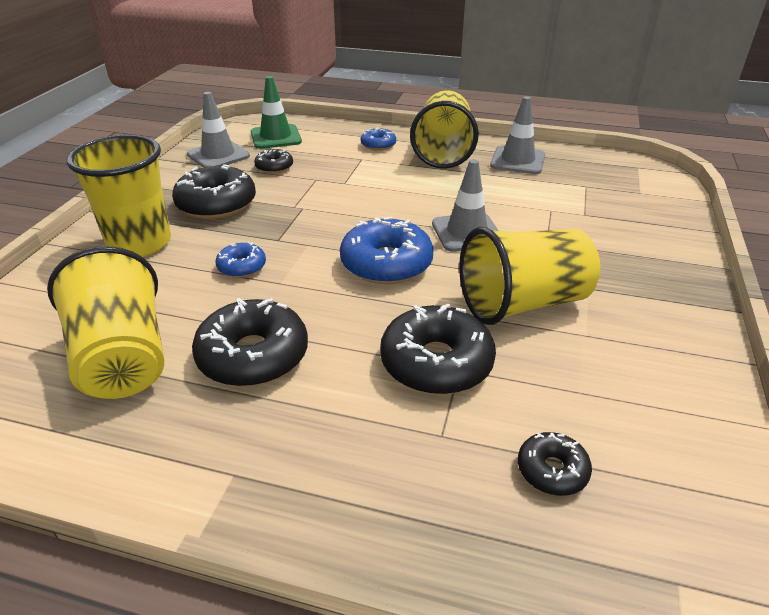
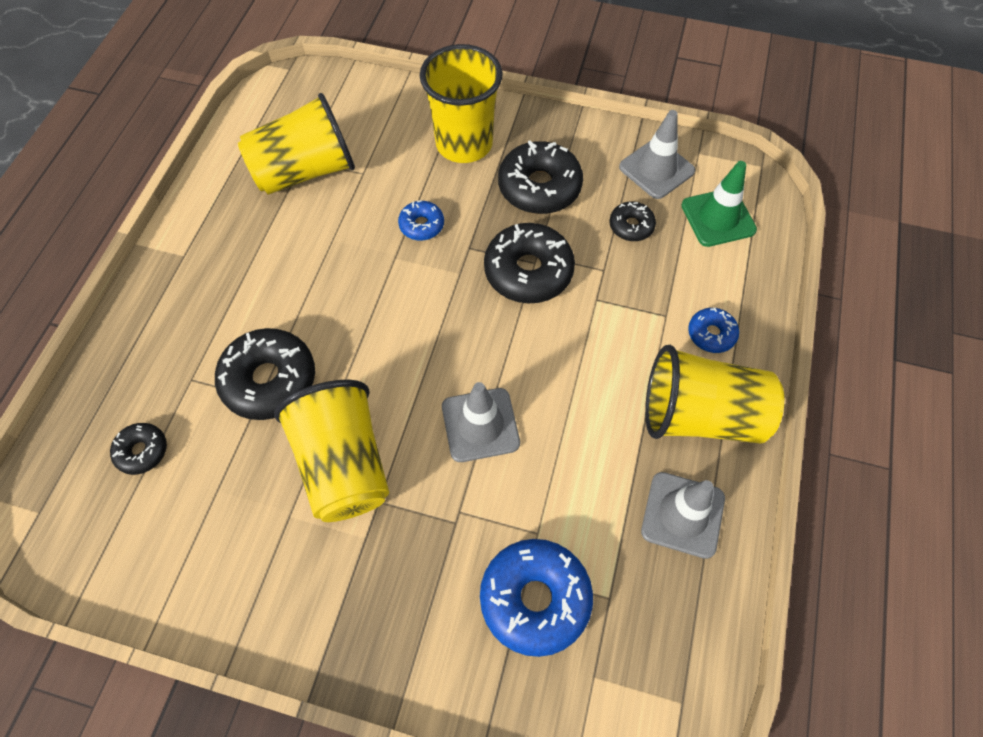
camera: 90 degrees right, 25 degrees up
(253, 356) = (297, 250): black donut -> black donut (528, 271)
(386, 264) = (421, 343): blue donut -> blue donut (535, 599)

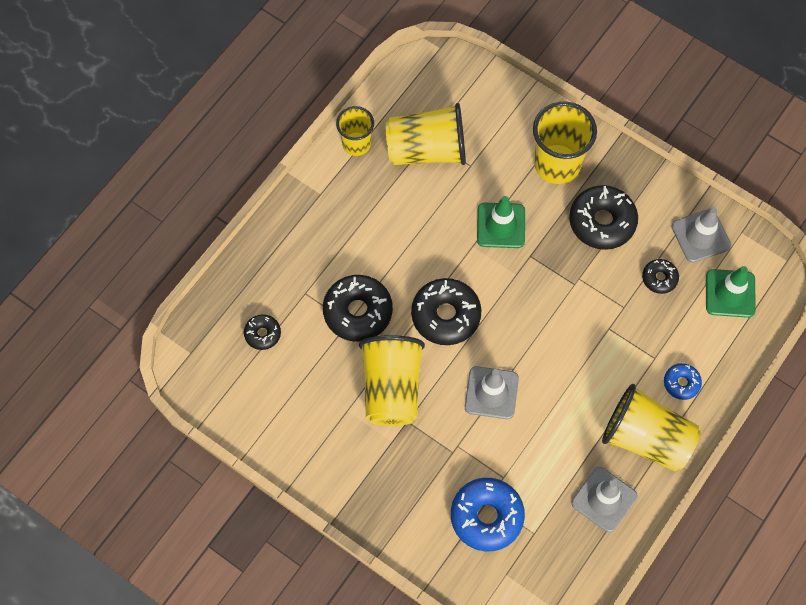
camera: 20 degrees right, 5 degrees up
(216, 189) = (356, 144): none -> yellow cup
(421, 225) = (501, 225): blue donut -> green traffic cone
(528, 271) = (567, 290): black donut -> black donut (446, 315)

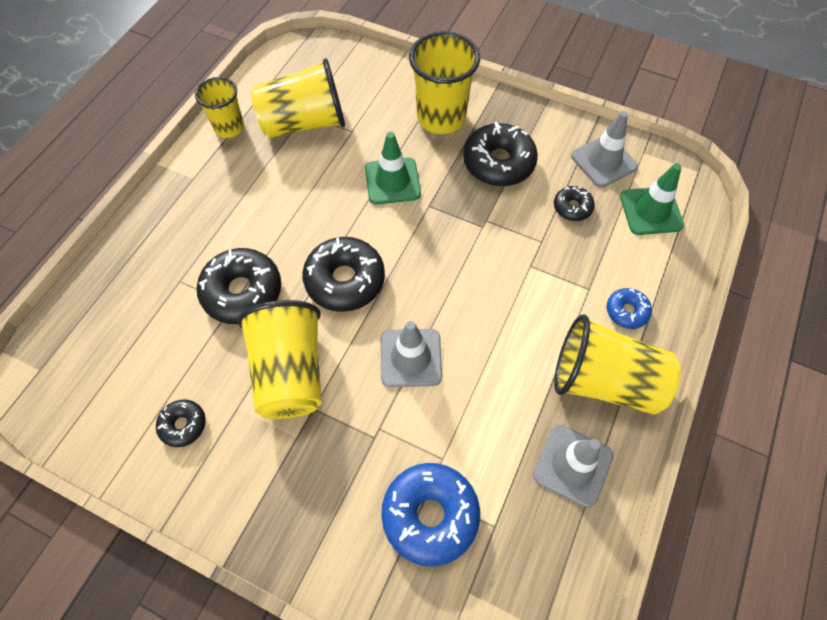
camera: 10 degrees left, 5 degrees down
(262, 334) = (129, 334): black donut -> black donut (183, 425)

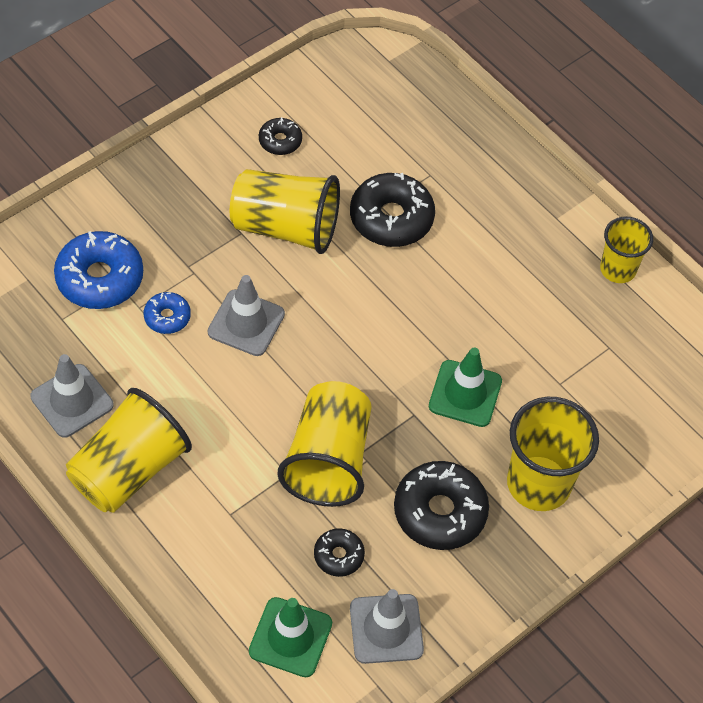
camera: 110 degrees right, 5 degrees down
(304, 123) = (593, 341): yellow cup -> yellow cup (328, 460)
(345, 280) = (360, 303): black donut -> none
(626, 311) = (185, 534): blue donut -> blue donut (167, 317)

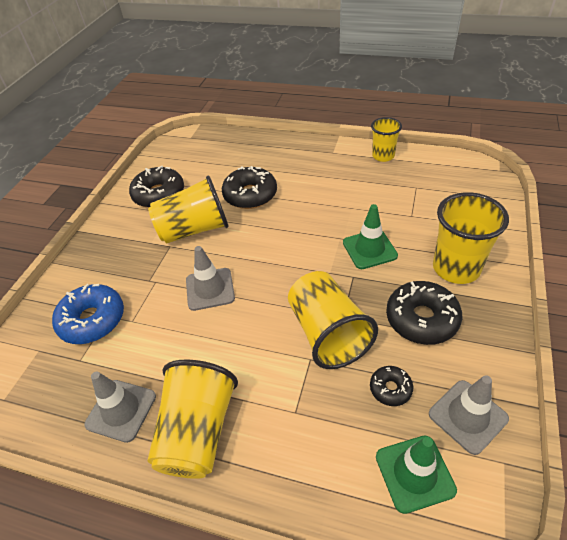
camera: 25 degrees left, 10 degrees down
(167, 317) = (155, 315): blue donut -> none
(280, 141) = (159, 194): black donut -> black donut, size x1.90

